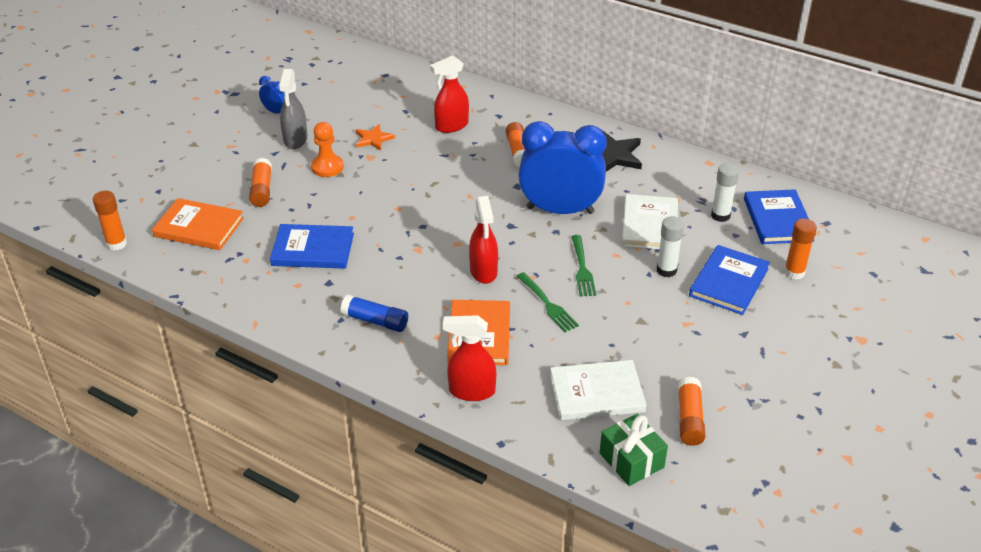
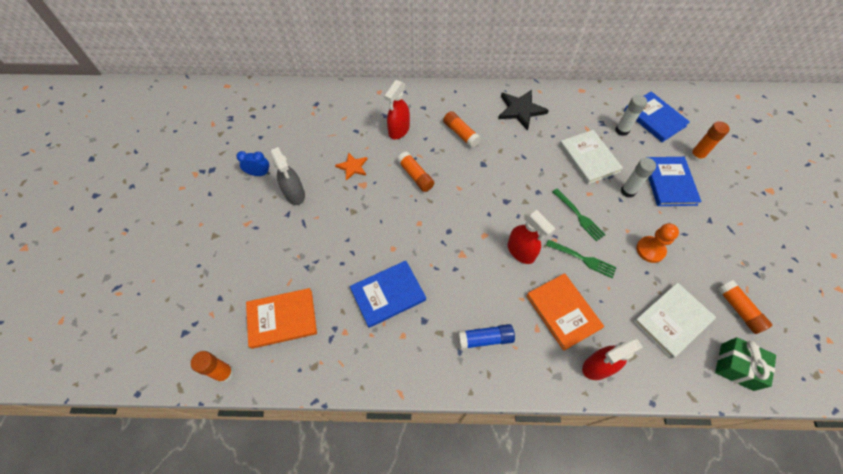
camera: 30 degrees left, 20 degrees up
(262, 190) = (305, 255): orange glue stick -> orange glue stick (415, 176)
(327, 167) = (338, 209): orange pawn -> orange pawn (650, 250)
(560, 210) = (526, 172): blue clock -> none

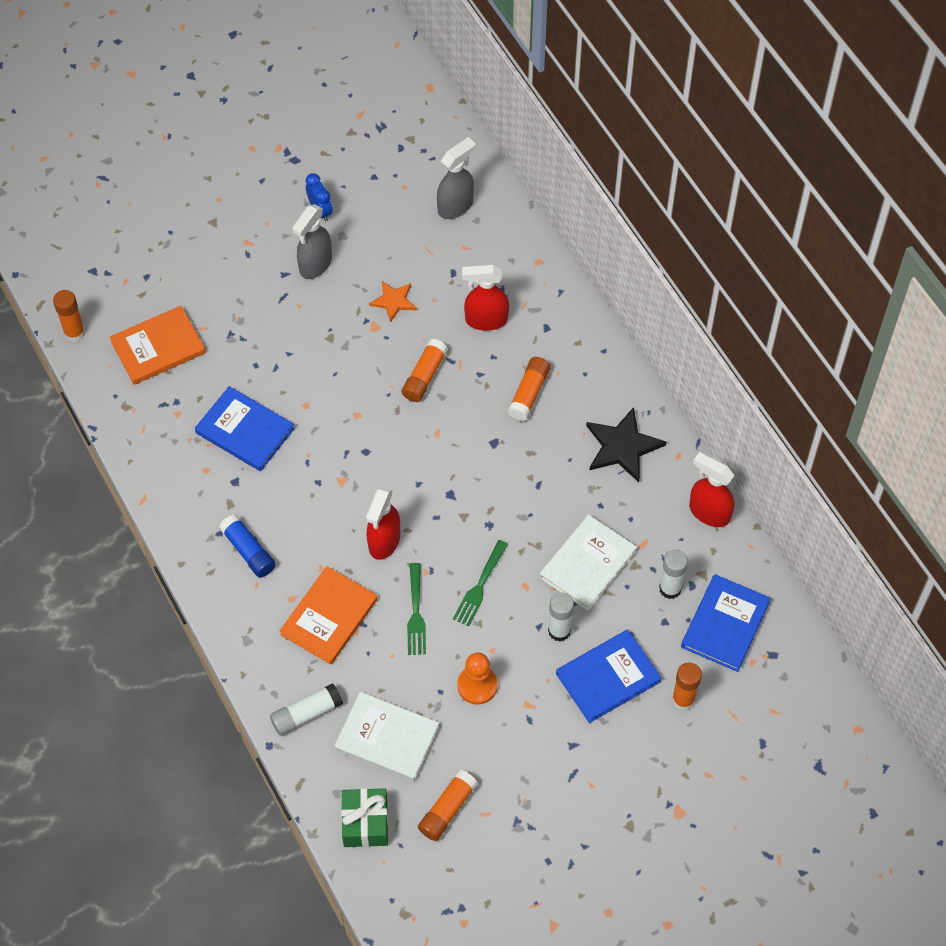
camera: 60 degrees right, 0 degrees up
(282, 319) = (158, 347): orange book -> orange book turned 75 degrees counterclockwise
(313, 109) = (456, 206): none -> grey spray bottle
(597, 367) = (281, 676): red spray bottle -> red spray bottle (709, 512)
(635, 364) = (306, 714): none -> white glue stick

